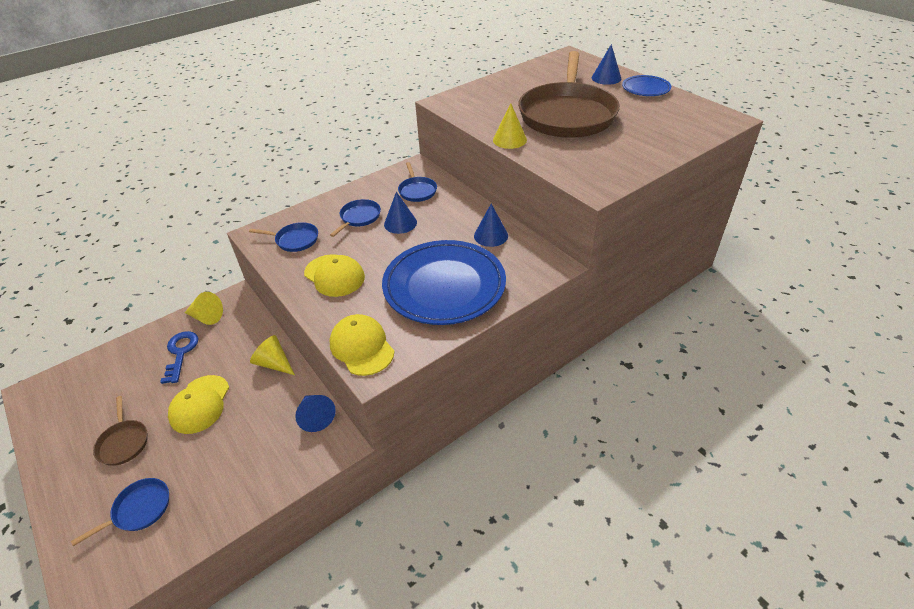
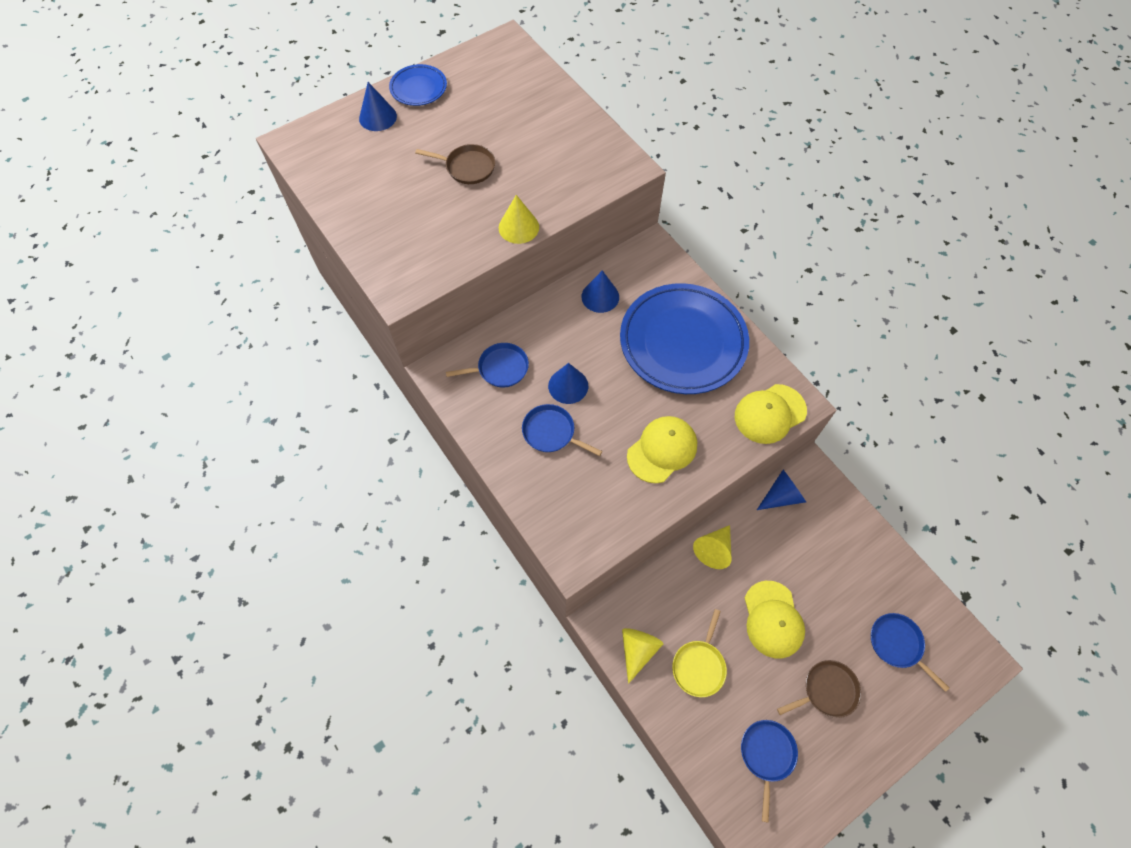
camera: 90 degrees left, 20 degrees up
(180, 353) = (699, 666): blue key -> yellow pan
(200, 404) = (773, 619): yellow cap -> yellow cap turned 75 degrees clockwise
(295, 240) = (592, 504): blue pan -> blue pan (767, 754)
(567, 115) = (468, 167): brown pan -> brown pan, size x0.42

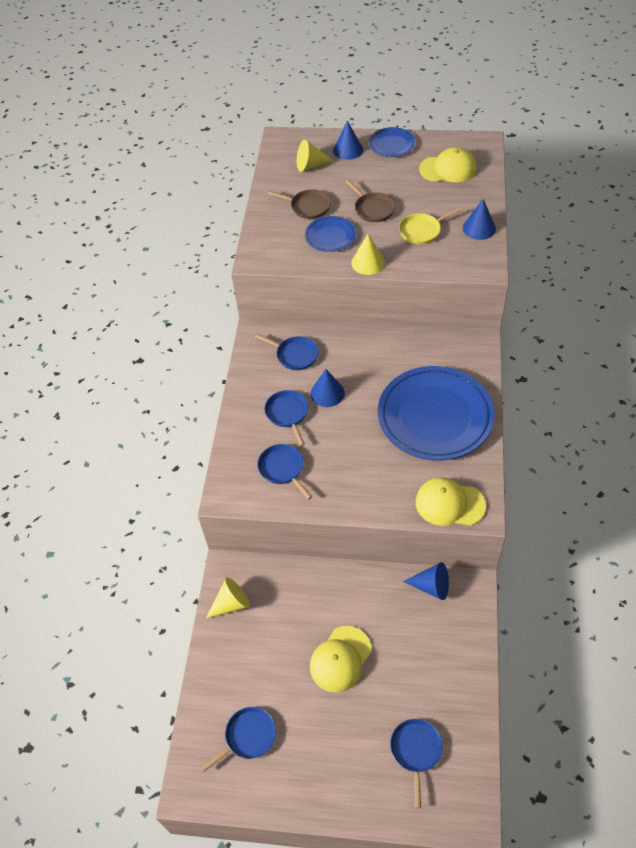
camera: 45 degrees right, 10 degrees down
(453, 222) = (330, 236): none -> blue plate
(600, 296) = (406, 352): blue cone -> blue cone (479, 228)
(600, 490) = (282, 469): none -> blue pan
(662, 450) = (348, 473): yellow cap -> yellow cap (448, 169)
(699, 666) = (260, 646): yellow pan -> yellow pan (421, 231)
(714, 549) = (345, 583): yellow cone -> yellow cone (311, 165)
(827, 690) = (331, 735): brown pan -> brown pan (308, 206)

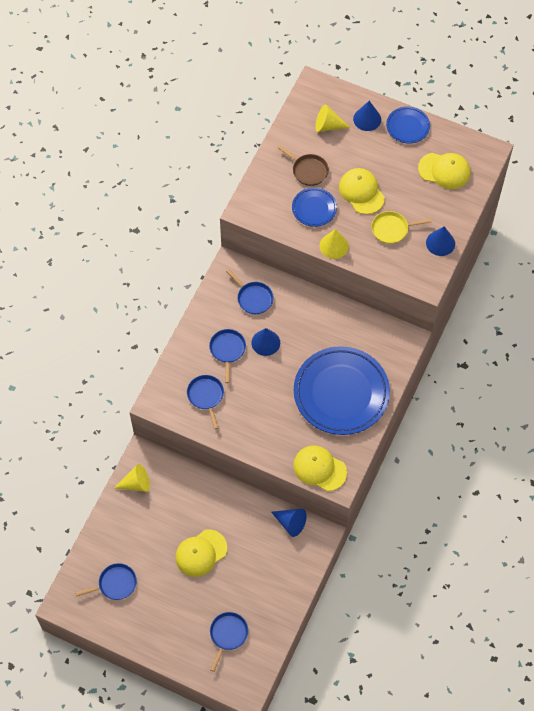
camera: 15 degrees right, 10 degrees up
(373, 209) = (361, 192): brown pan -> yellow cap

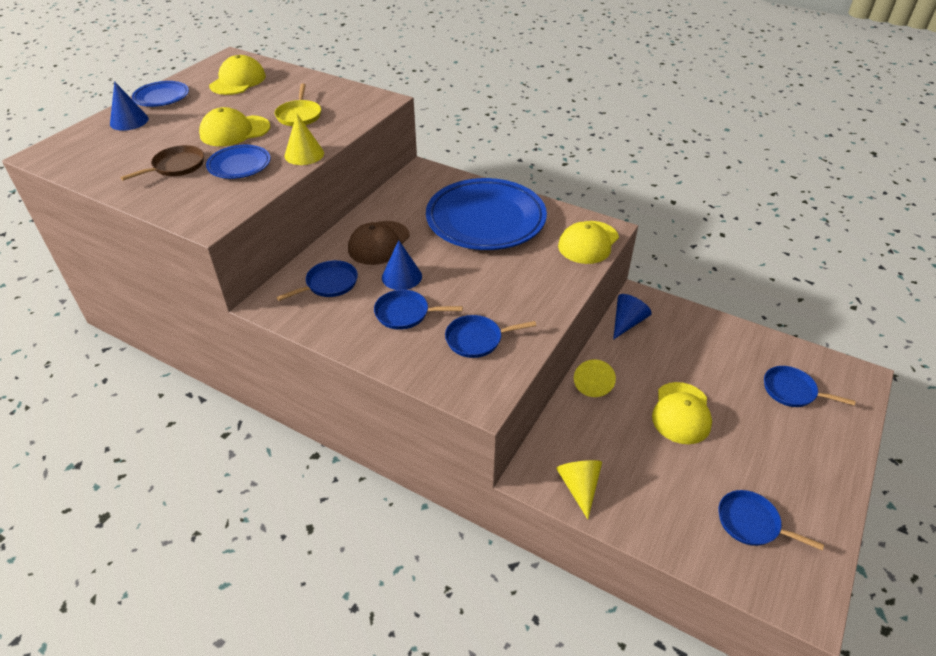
camera: 85 degrees left, 20 degrees down
(115, 584) = (751, 523): blue pan -> blue pan turned 45 degrees counterclockwise
(201, 553) = (681, 413): yellow cap -> yellow cap turned 45 degrees clockwise
(303, 322) = (379, 243): none -> brown cap
(328, 126) = (116, 148): yellow cone -> yellow cone (592, 383)
(440, 243) = (332, 89): blue cone -> none

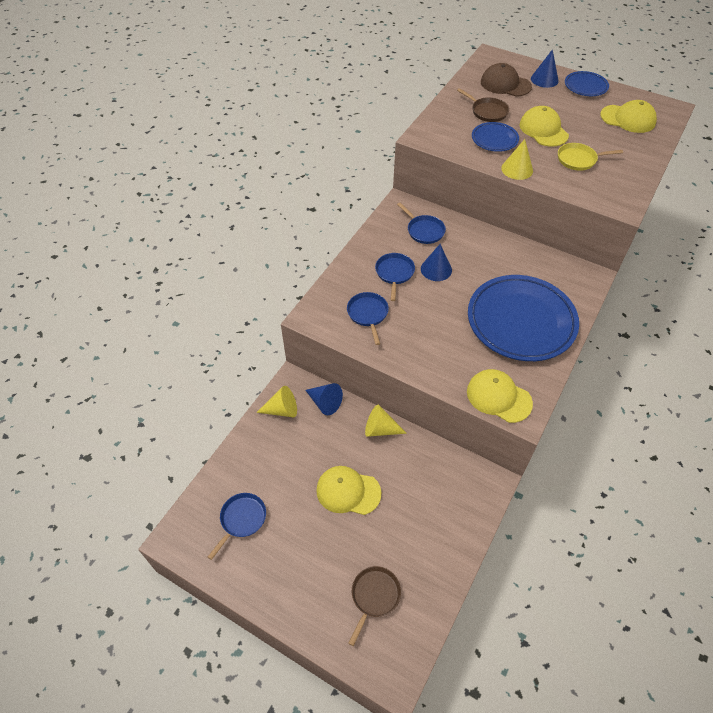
camera: 90 degrees right, 10 degrees up
(379, 243) = (476, 254): brown cap -> brown cap (505, 84)
(627, 322) = (456, 466): blue cone -> blue cone (325, 402)
(792, 391) = (374, 596): blue pan -> brown pan

